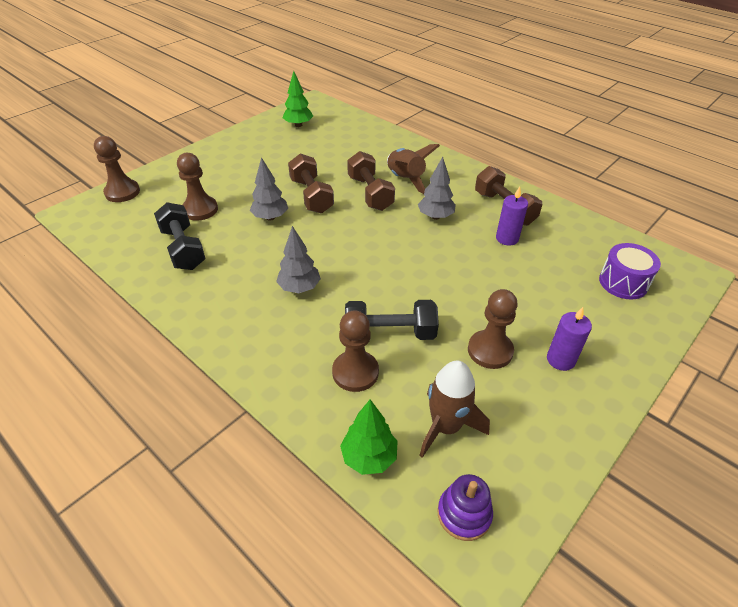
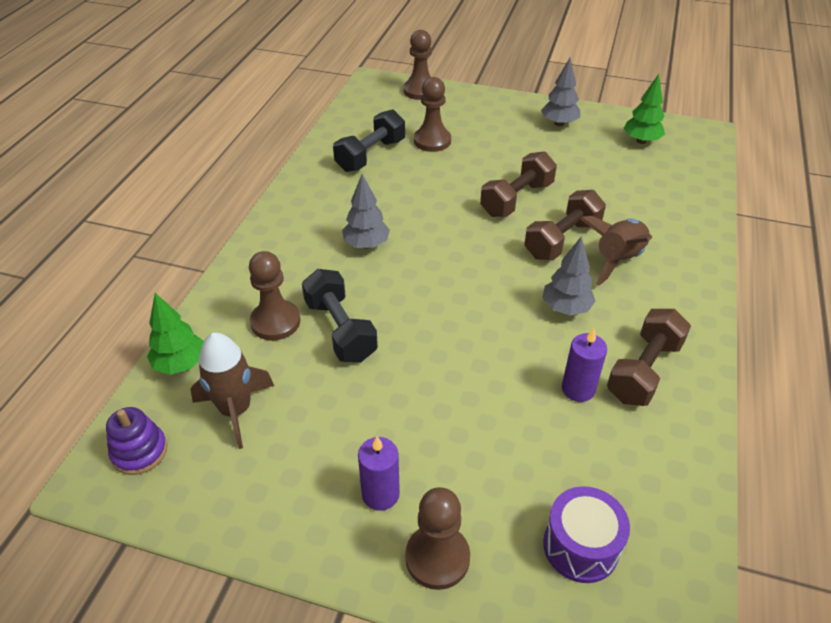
camera: 65 degrees right, 0 degrees up
(270, 217) = (456, 186): grey tree -> grey tree (559, 123)
(490, 351) = (359, 421): brown pawn -> brown pawn (437, 558)

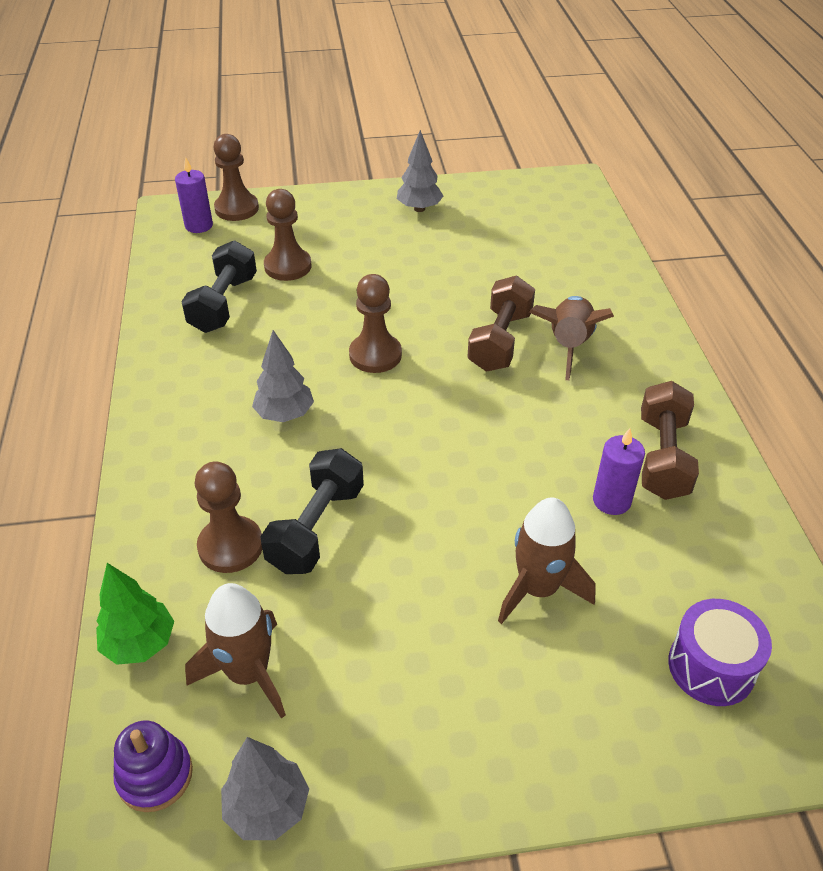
camera: 25 degrees left, 0 degrees up
(340, 330) = (316, 528): black dumbbell -> black dumbbell turned 75 degrees clockwise
(380, 494) = (478, 701): purple candle -> purple candle (199, 226)
(437, 558) = (580, 744): brown pawn -> brown pawn (375, 355)
(476, 433) = (538, 589): none -> brown rocket
(516, 199) = (425, 309): brown dumbbell -> none
(565, 308) = (548, 416): grey tree -> grey tree (267, 808)
(641, 141) = (516, 206): green tree -> none

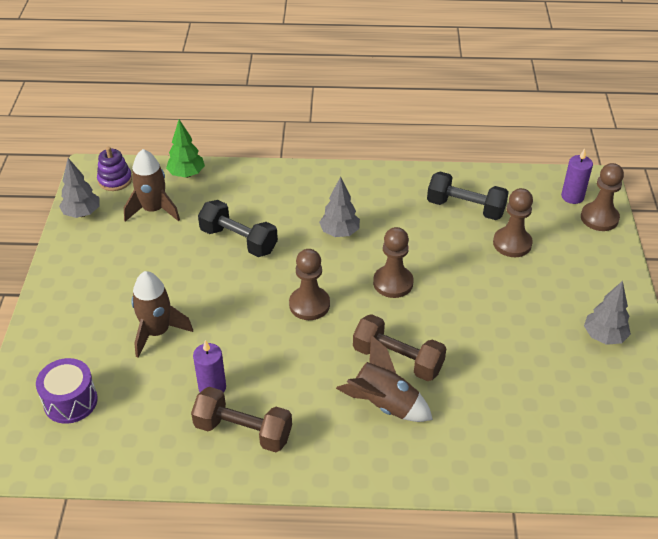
camera: 100 degrees right, 0 degrees up
(231, 546) = (237, 206): brown pawn -> brown pawn (309, 304)

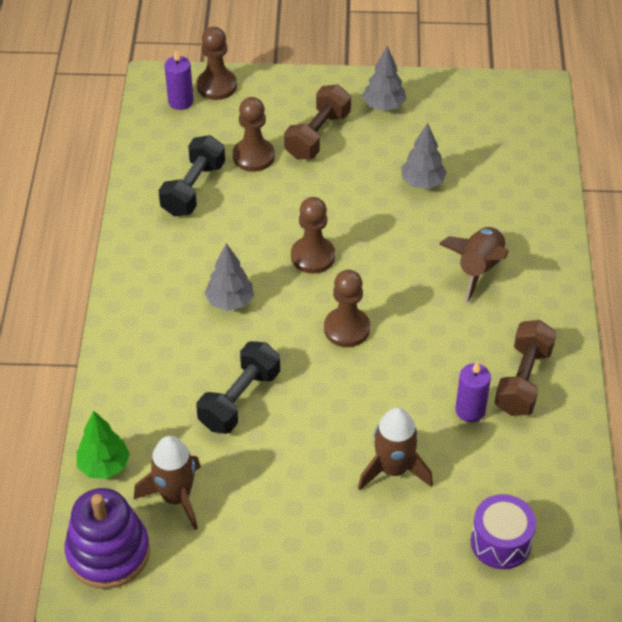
camera: 90 degrees left, 5 degrees up
(82, 213) = (178, 583): grey tree -> grey tree (422, 182)
(115, 180) = (108, 552): purple stacking toy -> purple stacking toy, size x1.69
(397, 359) = (421, 256): brown dumbbell -> brown dumbbell (317, 135)

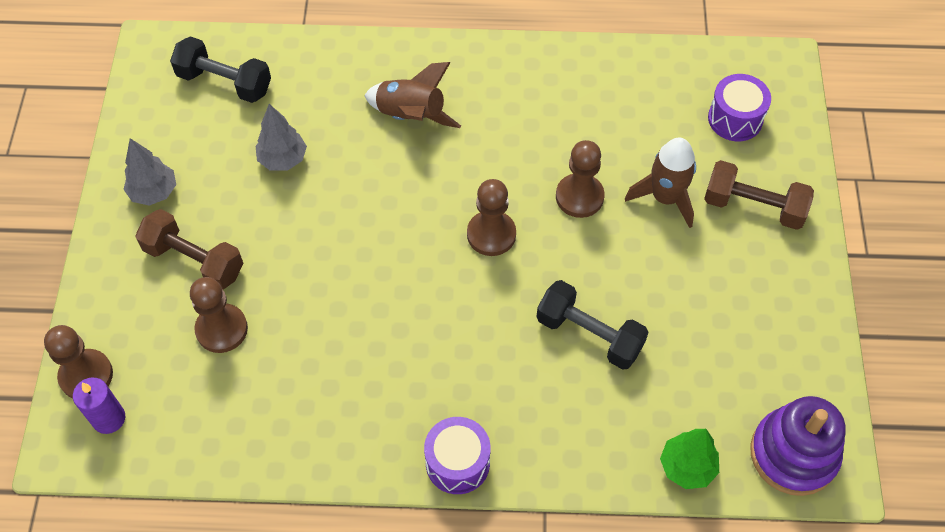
camera: 90 degrees left, 10 degrees up
(124, 305) = (457, 463): none -> purple drum
(176, 497) = (718, 391): brown rocket -> none
(193, 189) = (271, 395): black dumbbell -> black dumbbell (224, 82)
(230, 301) = (453, 348): grey tree -> none
(313, 256) = (387, 266): brown pawn -> brown pawn (579, 197)
(470, 410) = (591, 133): purple candle -> none
(523, 380) = (553, 90): brown dumbbell -> brown dumbbell (753, 206)

